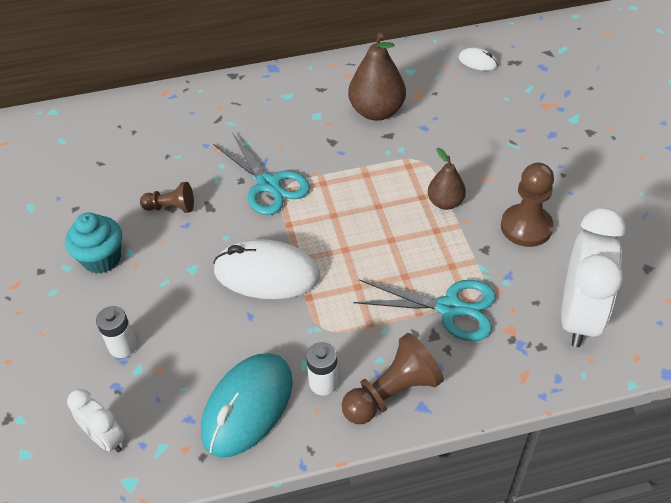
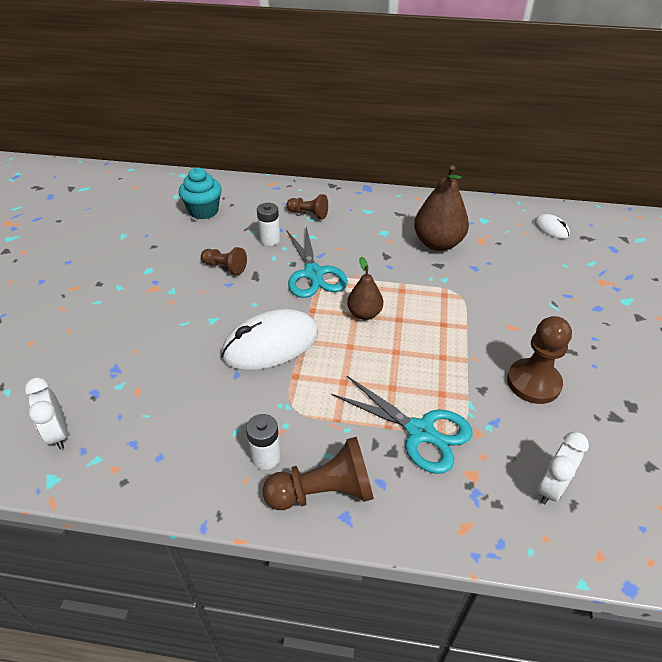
camera: 20 degrees right, 5 degrees down
(102, 259) = (149, 289): turquoise cupcake -> turquoise cupcake (204, 211)
(123, 346) = (120, 362): white battery -> white battery (270, 239)
(226, 118) = (308, 214): none -> brown pawn
(247, 406) = (188, 452): turquoise mouse -> none
(266, 274) = (270, 344): white mouse -> white mouse turned 60 degrees counterclockwise
(445, 202) = (463, 336): brown pear -> brown pear (364, 314)
(578, 316) = (551, 487): white clock -> white clock, size x0.53

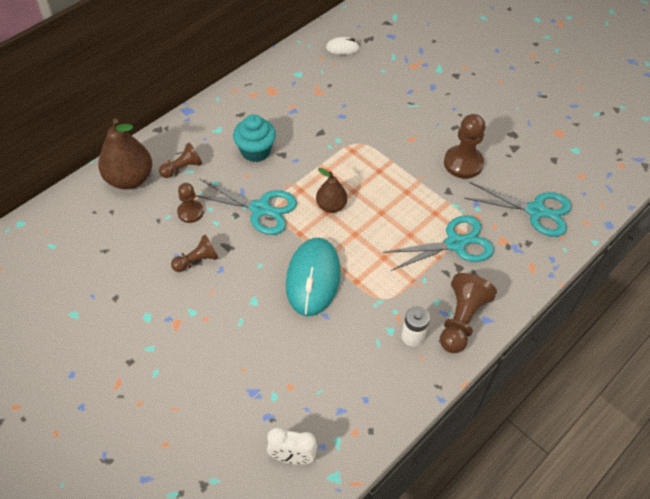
camera: 55 degrees left, 10 degrees up
(204, 211) = (100, 236): turquoise cupcake -> turquoise cupcake (255, 151)
(270, 239) = (190, 212): white battery -> brown pawn
(270, 344) = (313, 278): white mouse -> turquoise mouse
(438, 243) = (298, 117): brown pear -> brown pear (129, 179)
(551, 487) = (536, 211): white clock -> turquoise scissors

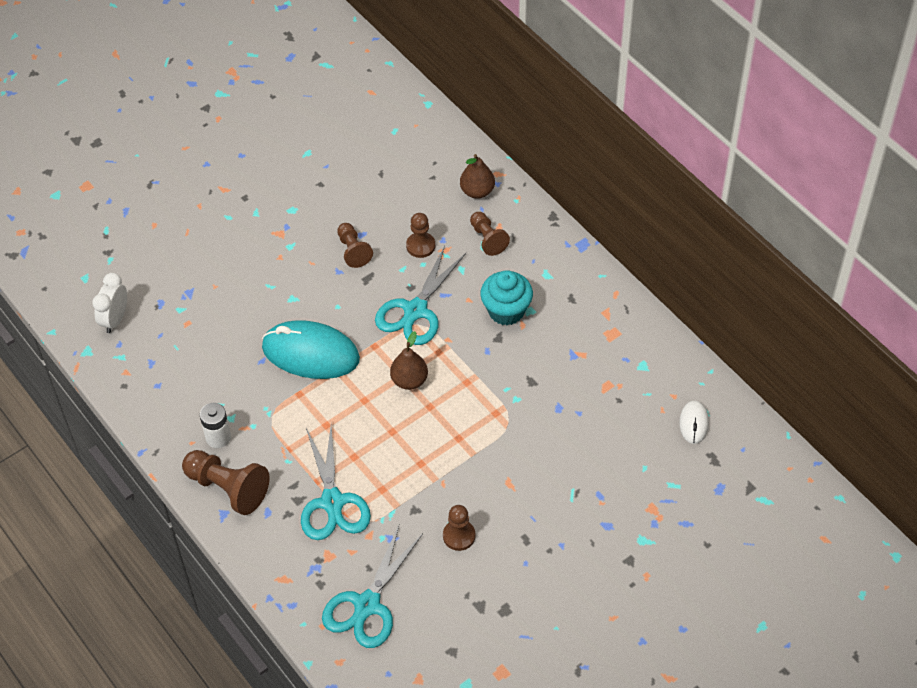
camera: 100 degrees right, 0 degrees up
(129, 179) = (477, 191): brown pear -> brown pear, size x0.59
(463, 163) = (459, 536): brown pawn -> brown pawn, size x0.62

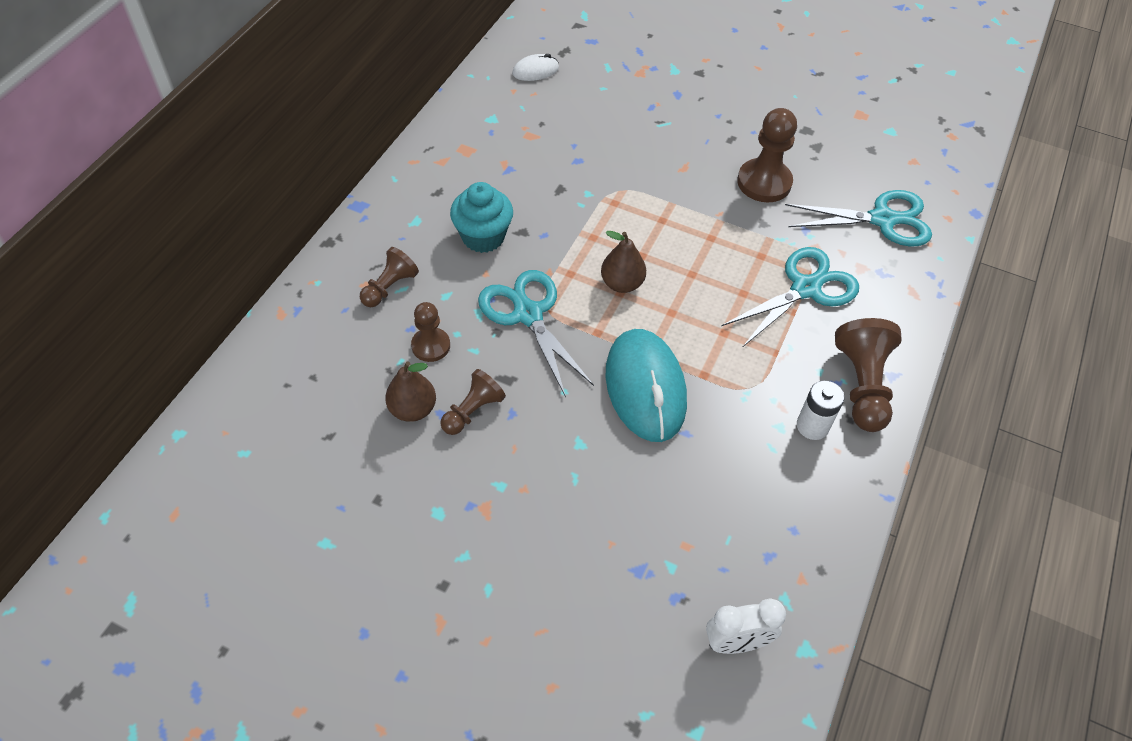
camera: 120 degrees left, 0 degrees up
(415, 311) = (528, 314): turquoise scissors -> turquoise scissors turned 120 degrees counterclockwise
(459, 536) = (764, 182): brown pawn -> brown pawn, size x1.61
(477, 191) = (318, 323): brown pear -> brown pear (413, 409)

